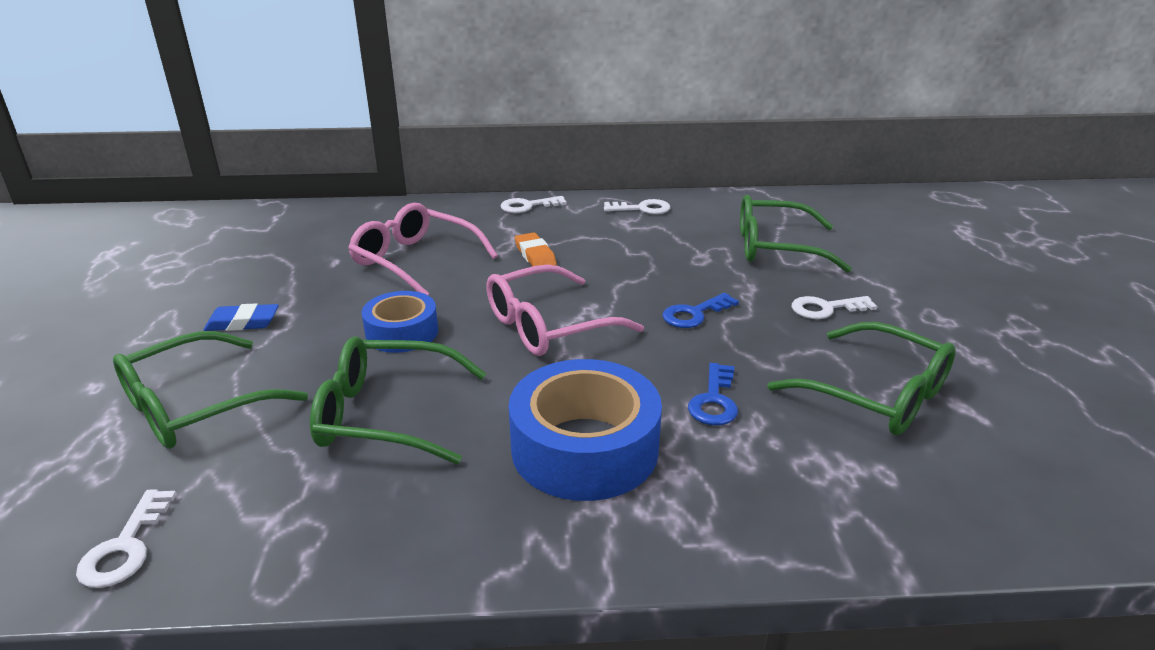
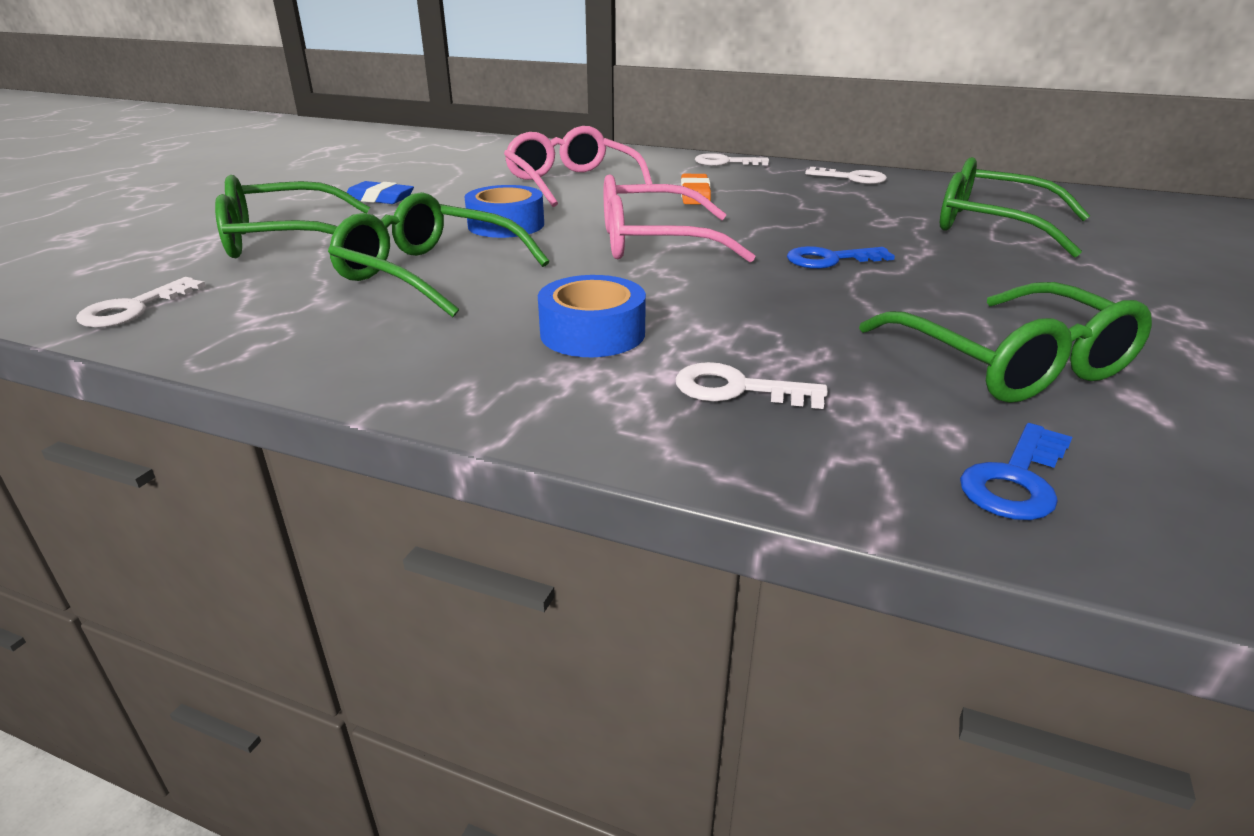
camera: 25 degrees right, 0 degrees up
(584, 448) = (592, 333): blue tape -> blue tape, size x0.60
(714, 401) = (781, 328): blue key -> blue key (1016, 480)
(826, 309) = (1011, 282): white key -> white key (736, 389)

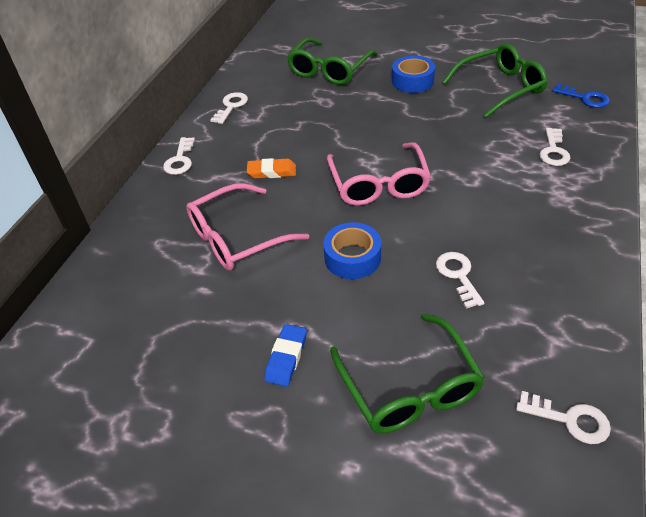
camera: 90 degrees left, 15 degrees up
(430, 273) = (458, 275): green glasses -> white key
(592, 333) = (518, 195): blue tape -> blue tape (412, 81)
(830, 260) = (394, 122): blue key -> none

